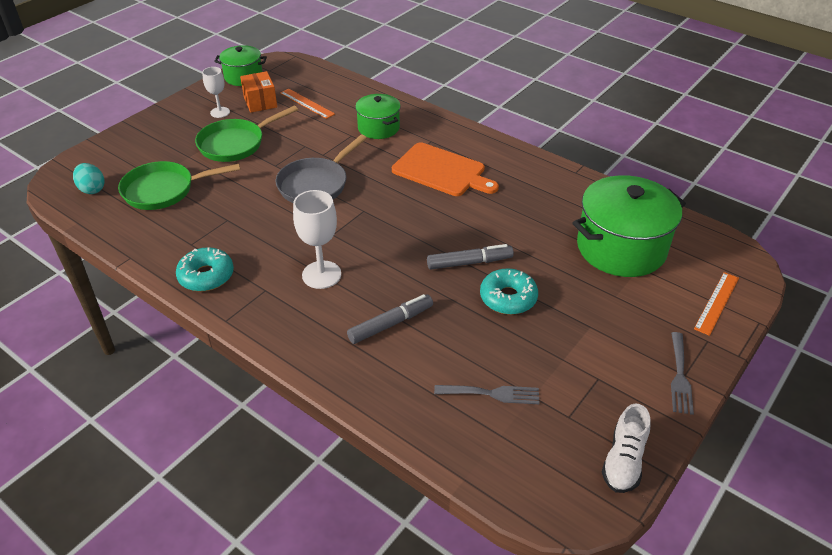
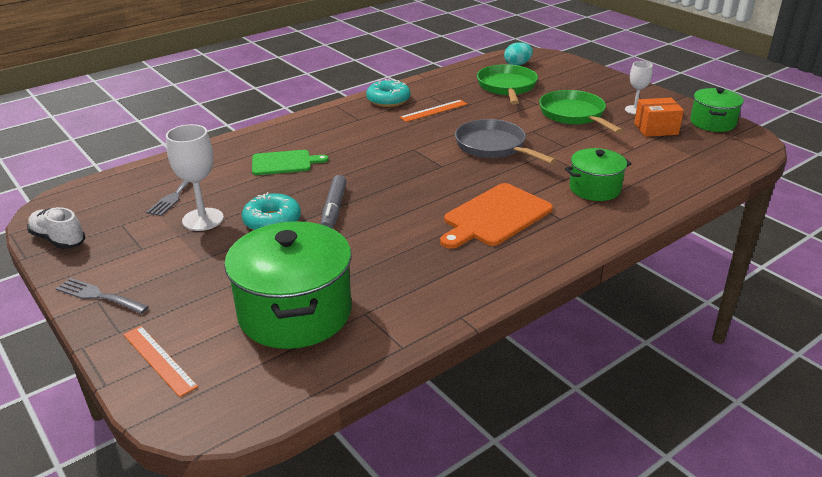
camera: 105 degrees right, 10 degrees down
(307, 103) = (653, 152): orange ruler -> orange ruler (434, 110)
(321, 275) = (362, 140): white goblet -> white goblet (203, 219)
(391, 324) = (284, 163): grey marker -> green cutting board

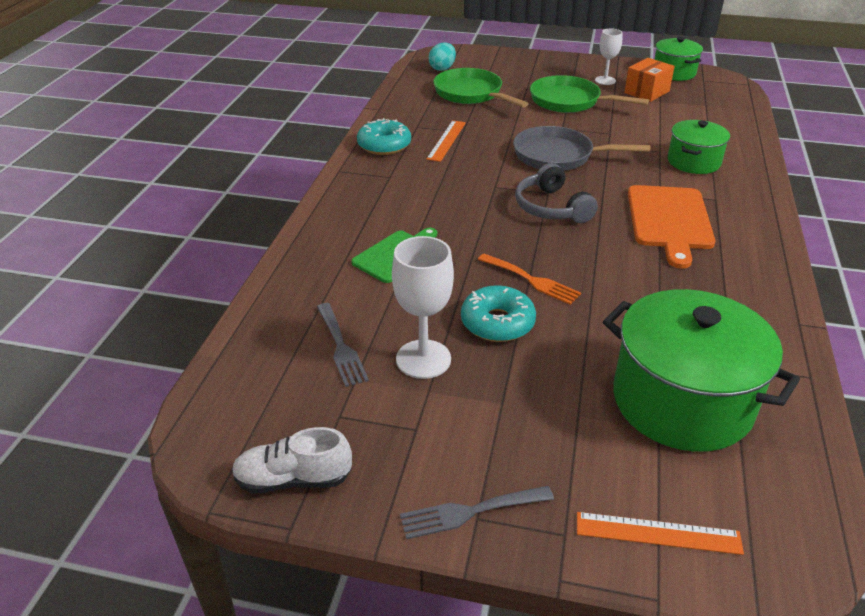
camera: 40 degrees left, 5 degrees up
(334, 209) = (532, 280): grey marker -> orange fork
(426, 175) = (551, 208): none -> grey headphones

